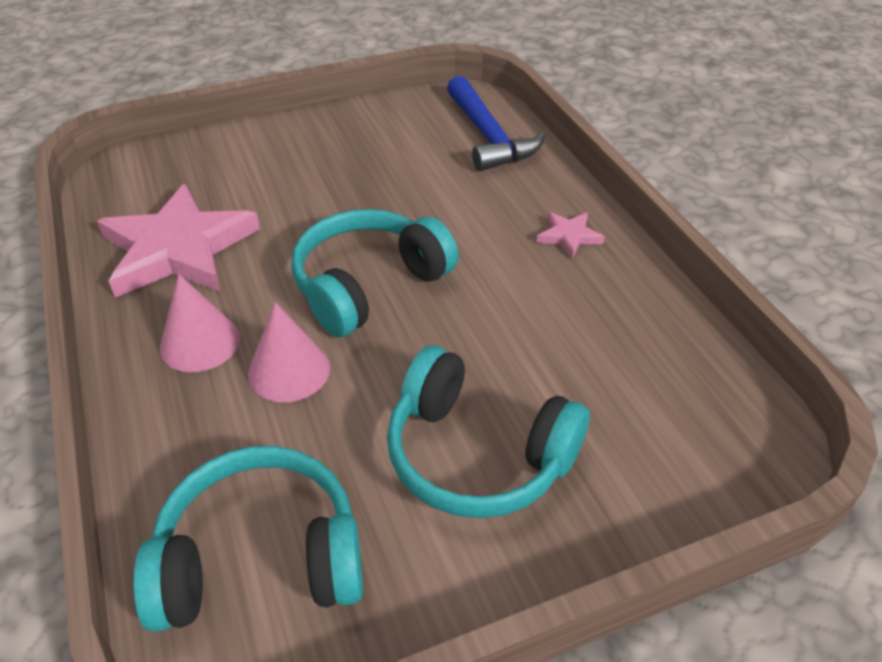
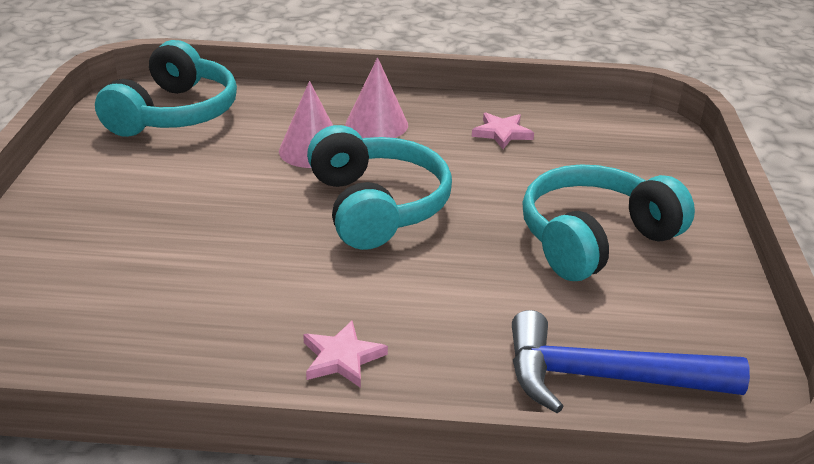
camera: 115 degrees right, 10 degrees down
(178, 249) = (502, 133): pink star -> pink star, size x0.43
(477, 455) = (147, 201): turquoise headphones -> turquoise headphones (594, 239)

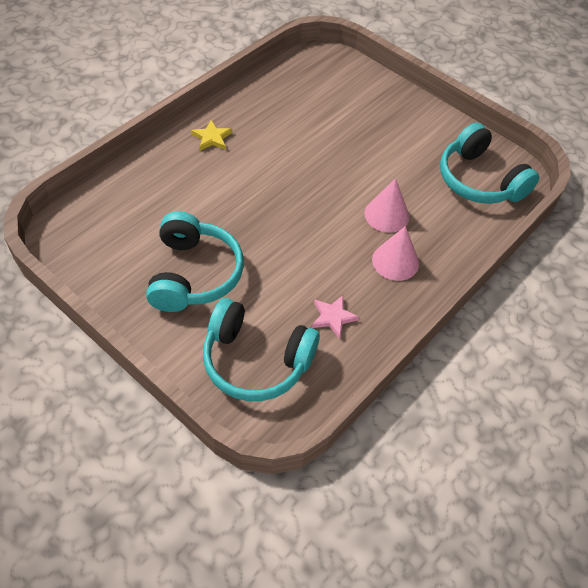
camera: 125 degrees right, 20 degrees up
(342, 358) = (212, 138): pink star -> yellow star
(377, 206) = (306, 208): turquoise headphones -> turquoise headphones (256, 361)
(604, 378) = (115, 202): blue hammer -> none

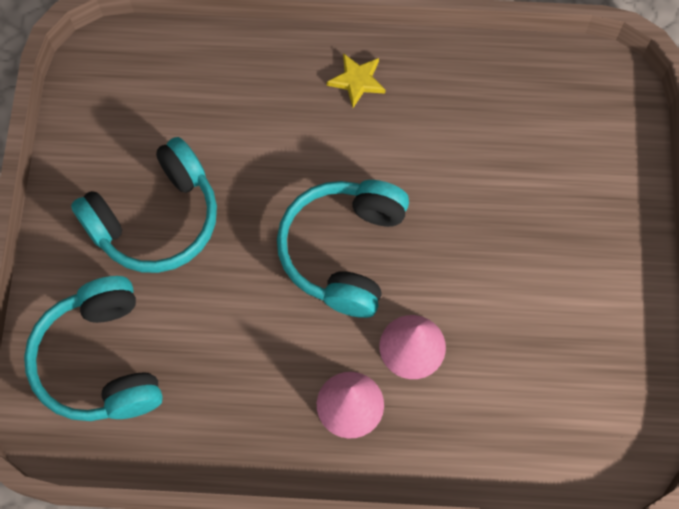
camera: 55 degrees right, 15 degrees up
(333, 317) = (216, 395): pink star -> none
(479, 180) = (570, 413): turquoise headphones -> turquoise headphones (343, 251)

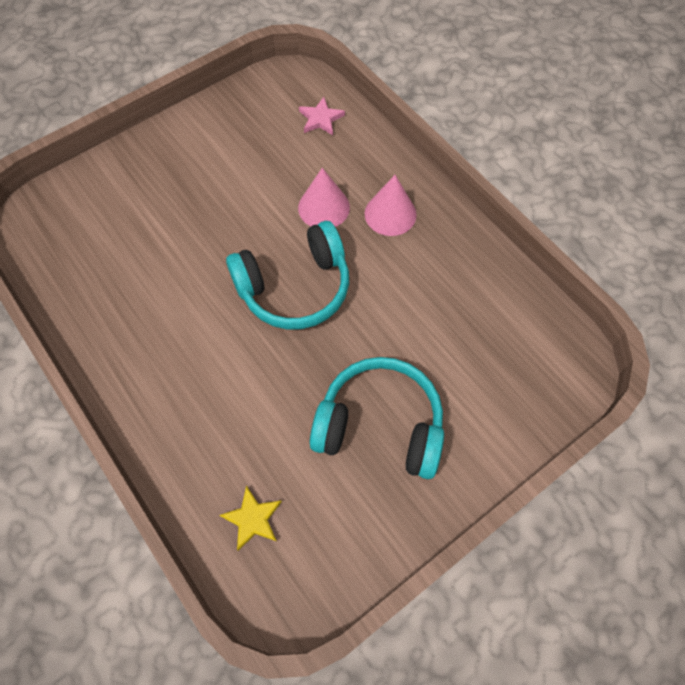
camera: 130 degrees left, 5 degrees down
(100, 361) = (507, 372): turquoise headphones -> none
(357, 81) = (149, 376): yellow star -> yellow star (253, 519)
(536, 437) = (320, 119): none -> pink star

